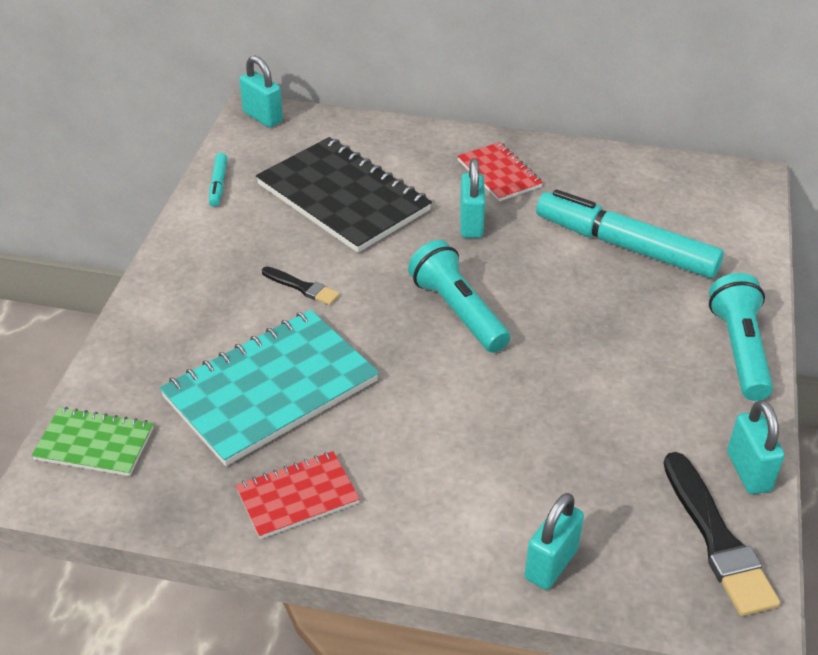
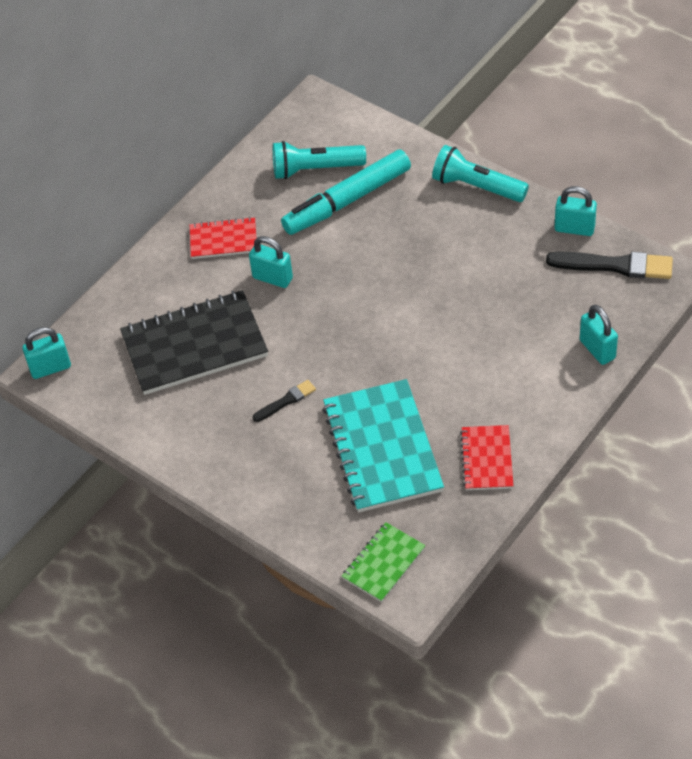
camera: 60 degrees left, 10 degrees up
(218, 184) = (128, 422): turquoise marker -> none
(458, 311) = (362, 318): turquoise flashlight -> turquoise flashlight (315, 169)

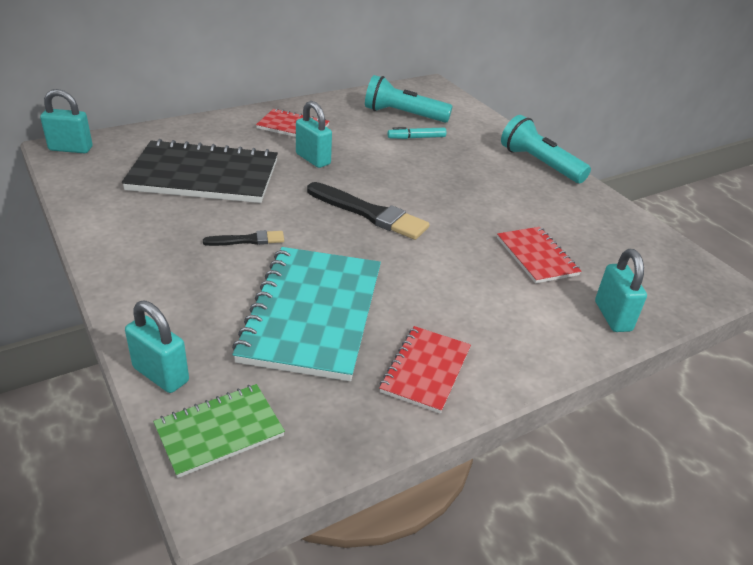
camera: 15 degrees right, 15 degrees down
(347, 201) = (416, 138): turquoise marker -> turquoise marker, size x0.43
(519, 311) = (536, 256): none -> red notebook
(574, 228) = (624, 217): turquoise padlock -> turquoise padlock (161, 375)
(615, 265) = (659, 256): black brush -> black brush (369, 213)

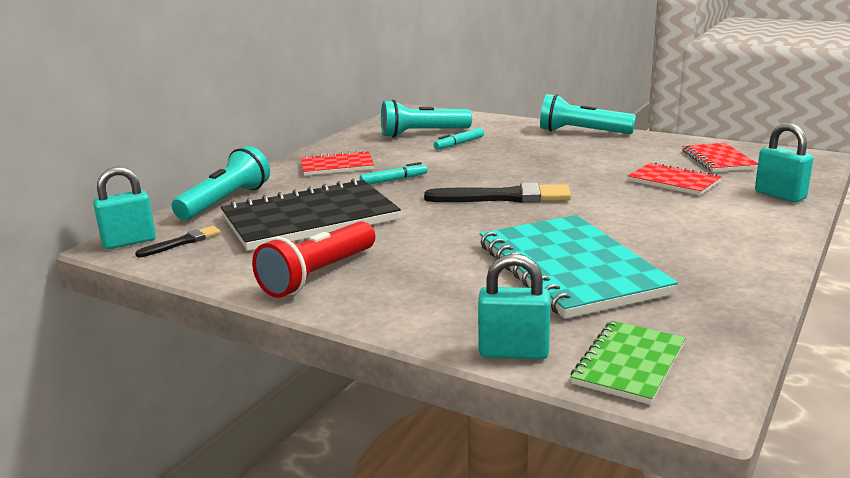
camera: 25 degrees left, 15 degrees down
(138, 235) = (318, 275): none -> red flashlight
(173, 134) = (225, 202): none -> turquoise flashlight
(248, 240) = (430, 245): black brush -> black brush (182, 242)
(313, 159) = (394, 180): turquoise padlock -> turquoise marker
(425, 370) = (714, 268): red notebook -> red notebook (718, 160)

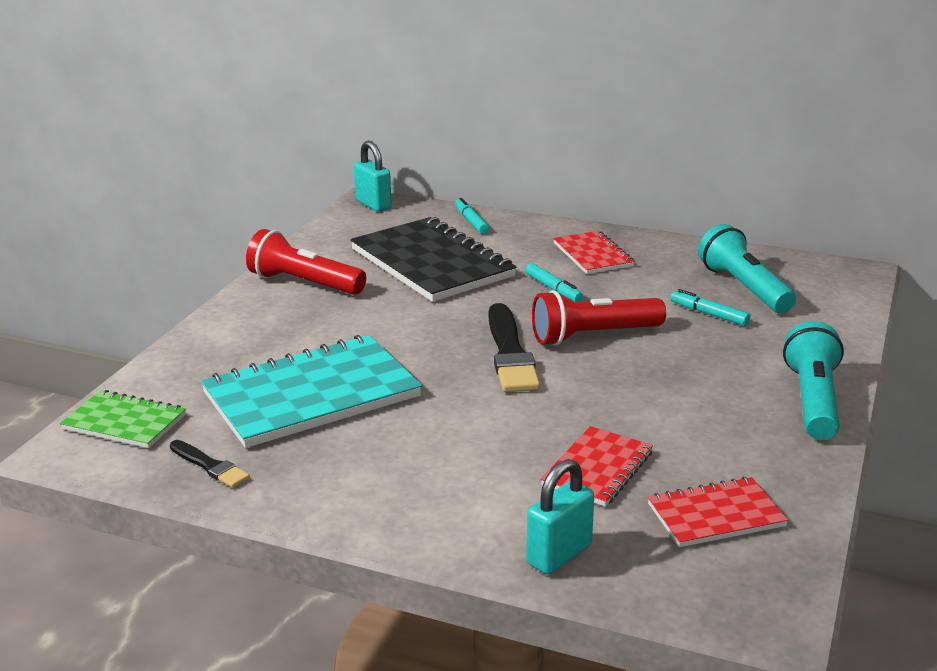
camera: 80 degrees right, 5 degrees up
(182, 242) = (373, 223): black brush -> black brush (210, 466)
(225, 202) = (471, 222): turquoise flashlight -> turquoise marker
(482, 173) = (593, 336): none -> red flashlight
(513, 352) = (156, 373): turquoise padlock -> none

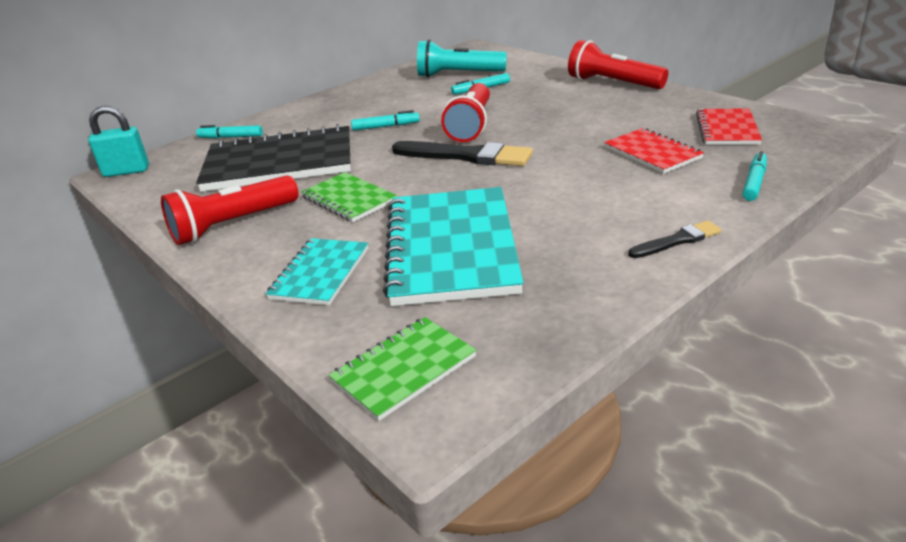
camera: 60 degrees left, 5 degrees up
(210, 466) = (537, 320): black brush -> black brush (677, 240)
(243, 347) = (320, 273): none -> turquoise notebook
(377, 319) = (349, 199): none -> green notebook
(559, 555) = (754, 182): turquoise padlock -> turquoise marker
(593, 255) = (352, 106): red notebook -> none
(813, 400) = (613, 83): turquoise flashlight -> red flashlight

